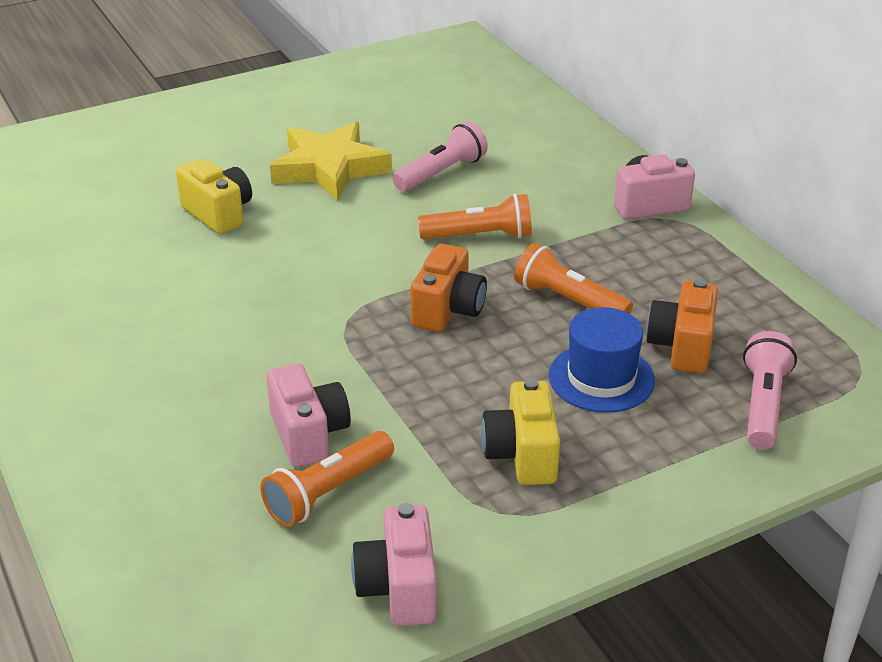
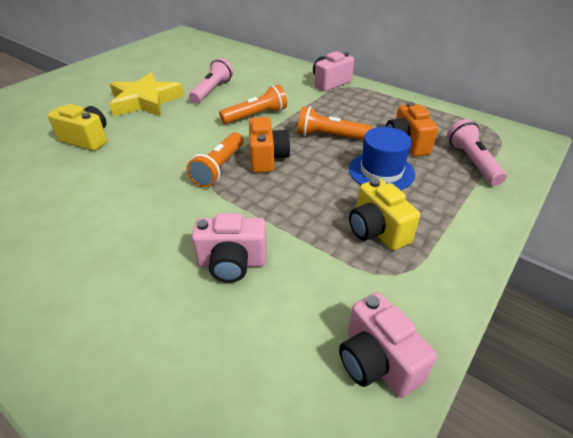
camera: 25 degrees left, 5 degrees up
(309, 434) = (232, 263): pink camera -> pink camera turned 135 degrees clockwise
(328, 492) = (273, 302): orange flashlight -> orange flashlight (219, 168)

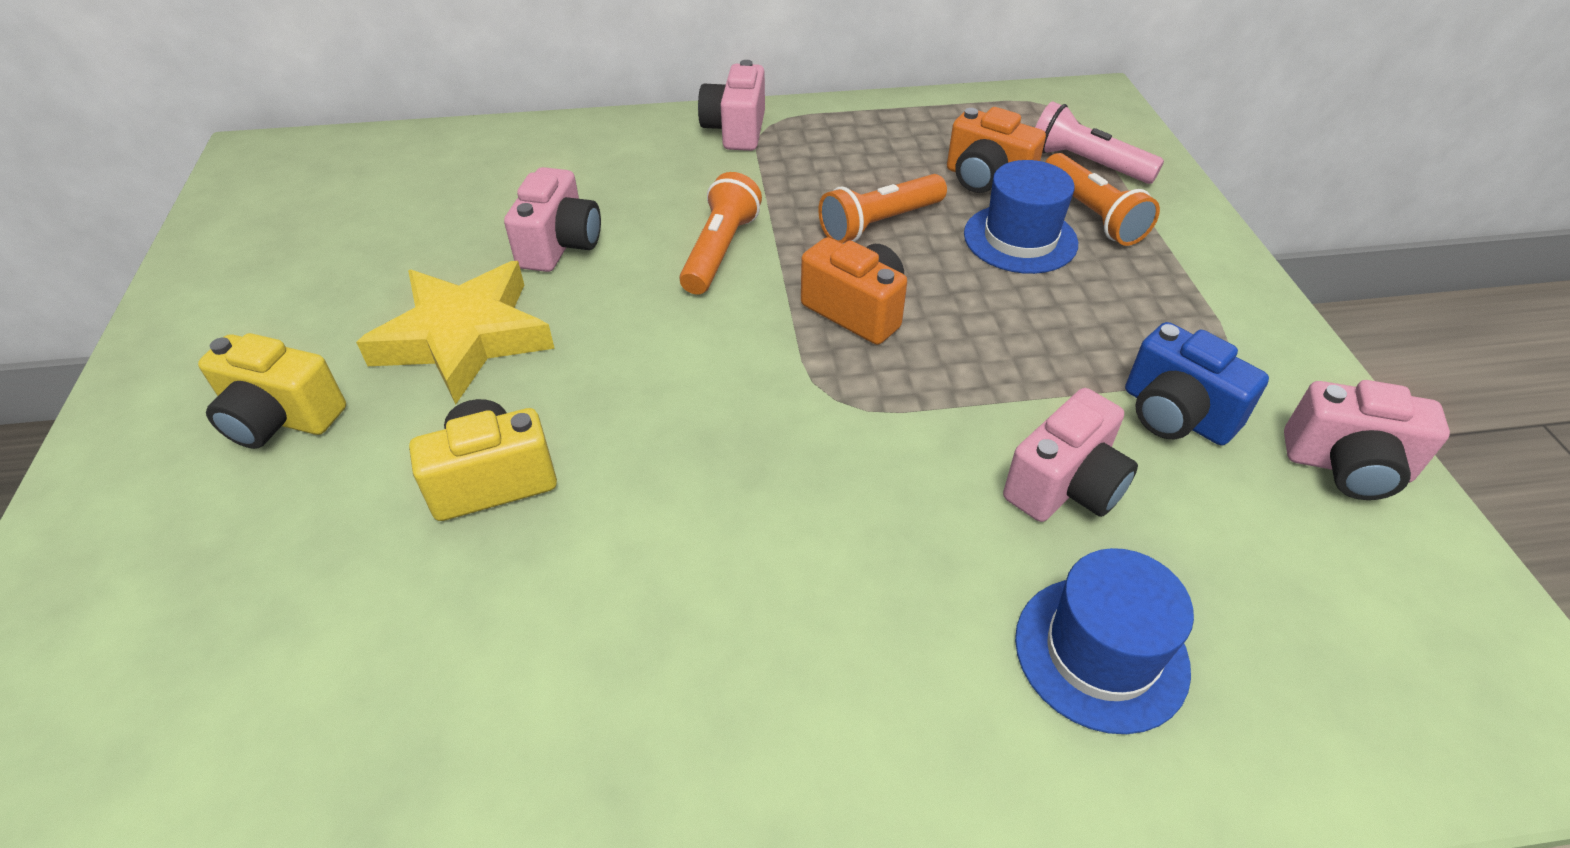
camera: 45 degrees left, 5 degrees up
(137, 324) = (1101, 652): none -> blue hat
(212, 90) = (560, 245): pink flashlight -> pink camera
(219, 168) = (818, 371): orange flashlight -> orange flashlight (1092, 214)
(328, 275) = (1175, 415): none -> blue camera
(377, 231) = (1134, 322): yellow camera -> yellow camera (281, 419)

